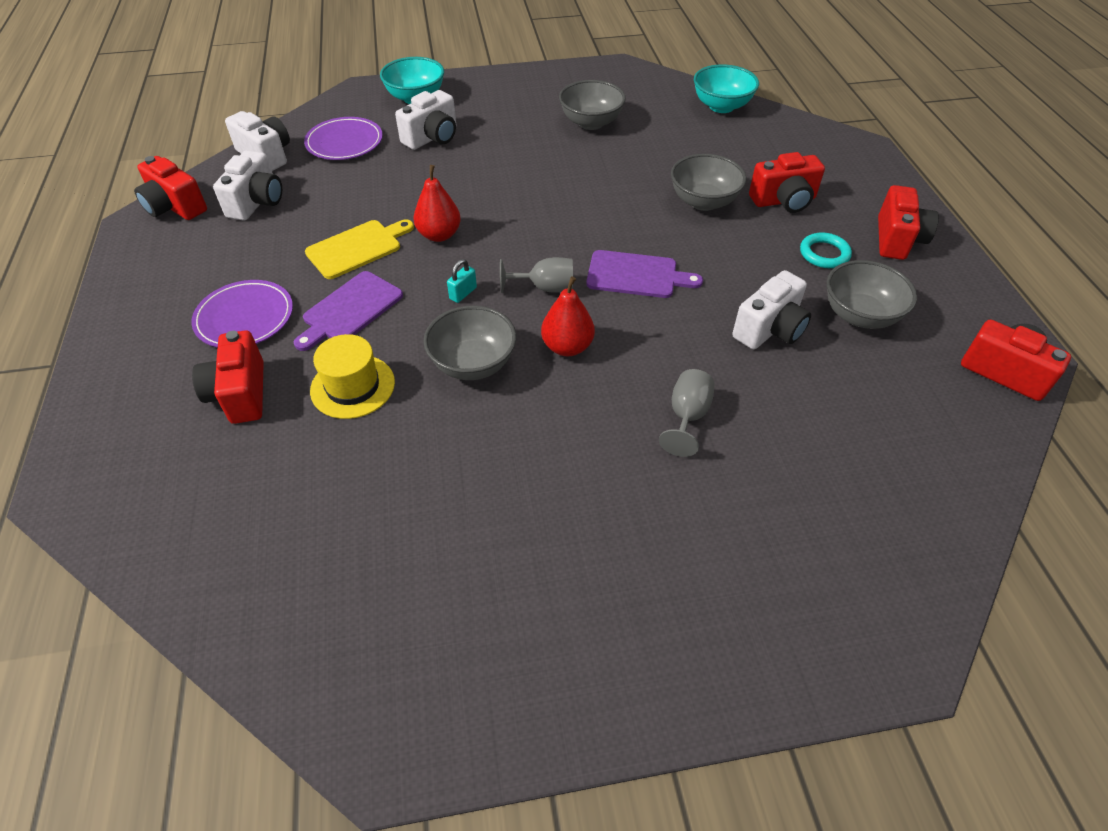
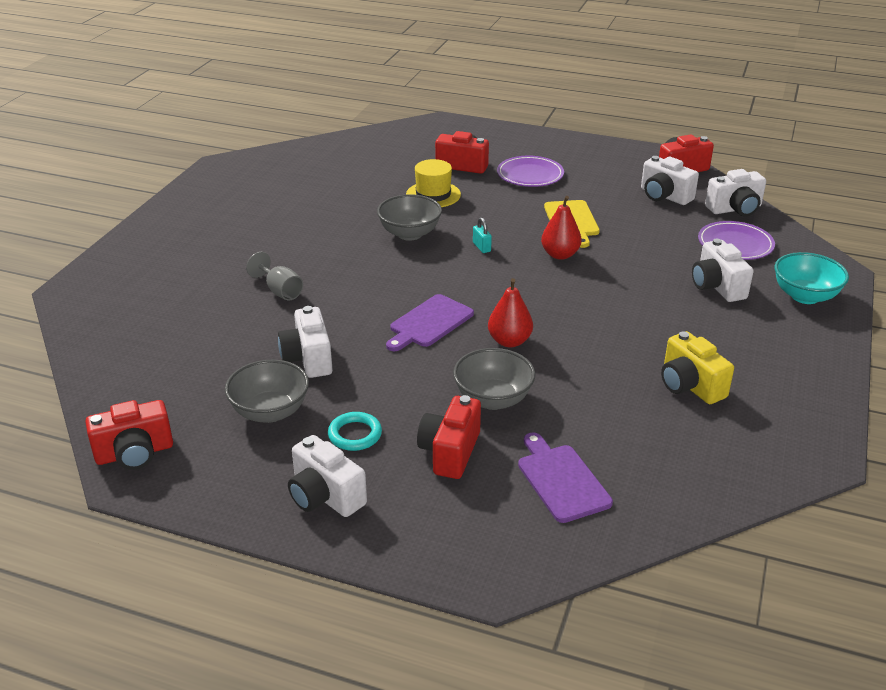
camera: 120 degrees right, 15 degrees down
(350, 310) = (504, 206): purple cutting board -> purple cutting board (561, 480)
(545, 288) = (455, 279): grey goblet -> none
(567, 347) = (387, 269): red pear -> red pear (509, 341)
(591, 123) = (690, 385): grey bowl -> yellow camera
(721, 106) = (669, 501): turquoise bowl -> none
(897, 239) = (325, 496): red camera -> white camera

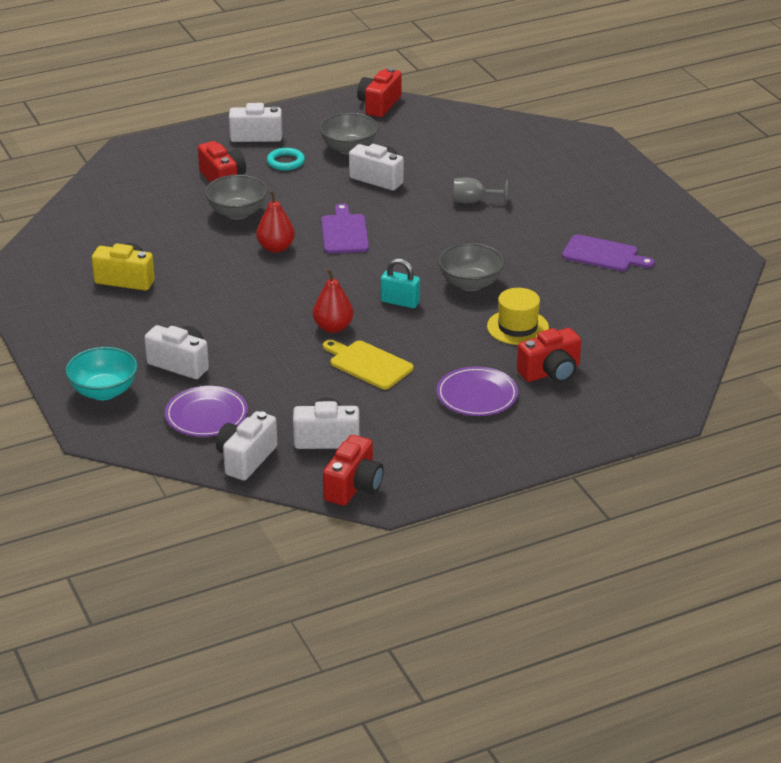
camera: 135 degrees right, 0 degrees up
(481, 247) = (400, 302): turquoise padlock -> turquoise padlock, size x1.53
(561, 480) = (146, 196): purple cutting board -> purple cutting board (603, 254)

